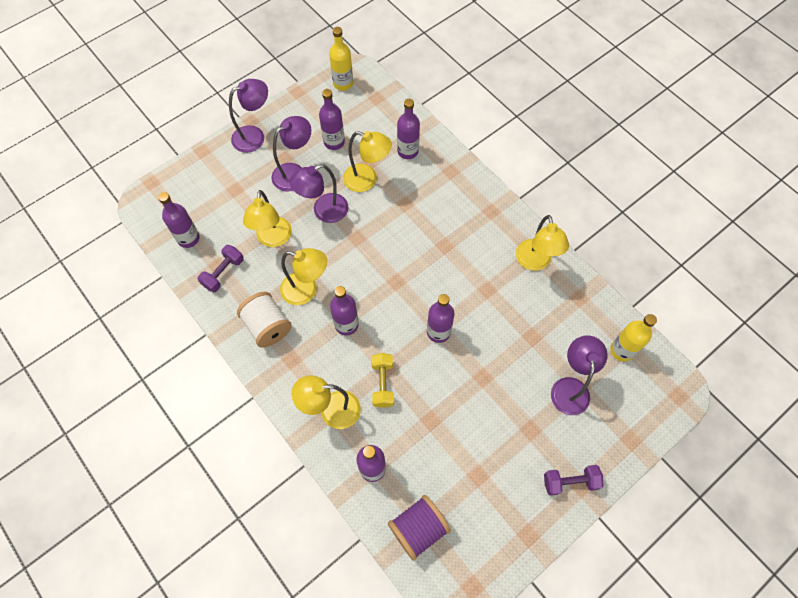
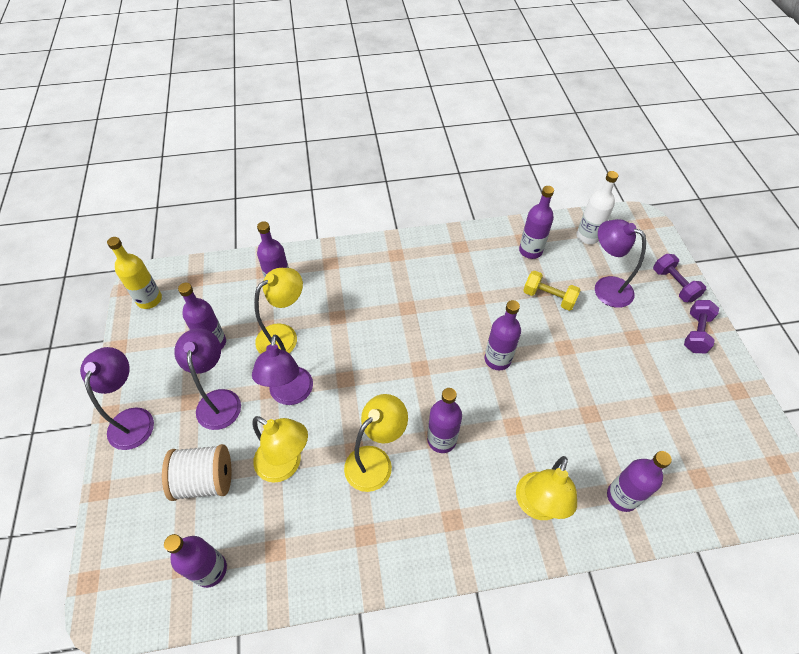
camera: 60 degrees left, 10 degrees down
(223, 273) = (291, 547): purple dumbbell -> purple dumbbell (674, 285)
(267, 326) = (395, 527): white spool -> white spool (205, 480)
(383, 383) = (529, 438): yellow dumbbell -> yellow dumbbell (548, 297)
(418, 529) = (704, 484): purple spool -> none
(535, 262) = (470, 250): yellow lamp -> none
(569, 309) = (530, 251): none -> purple bottle
(622, 350) = (587, 236): yellow bottle -> white bottle

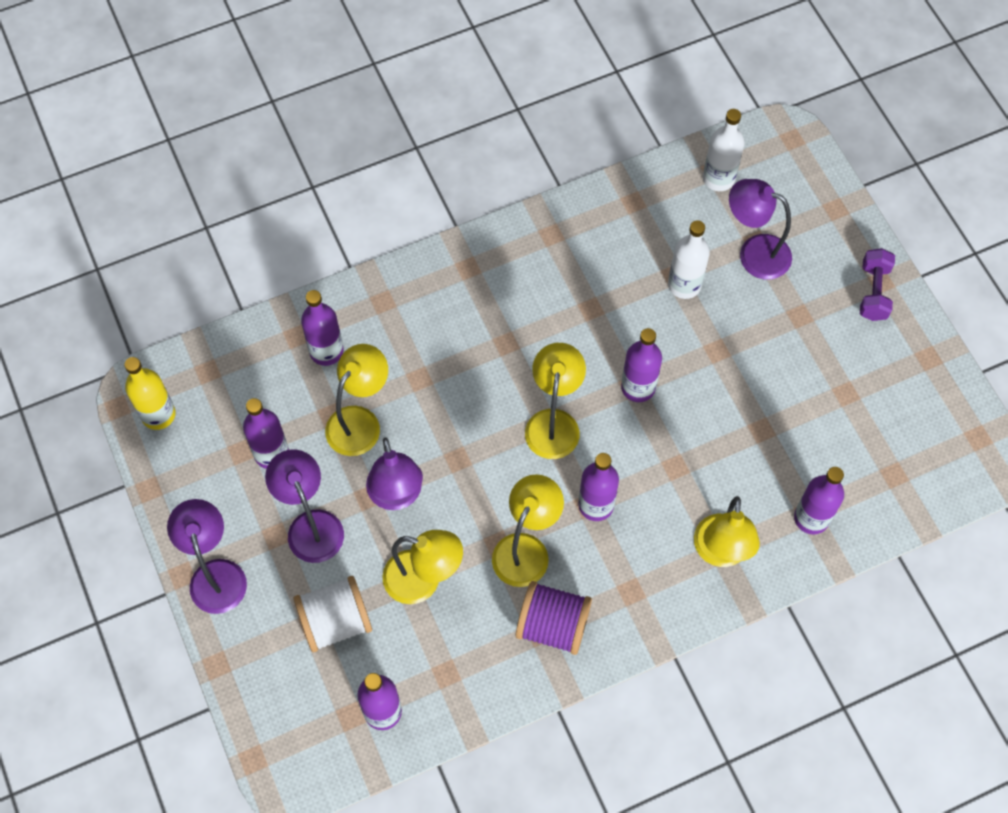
camera: 15 degrees left, 10 degrees up
(377, 532) = (552, 625): none -> purple spool
(426, 369) = (553, 422): none -> yellow lamp
(530, 251) = (647, 219): purple bottle -> none
(548, 297) = (684, 285): yellow dumbbell -> white bottle
(674, 285) = (840, 228): purple dumbbell -> none

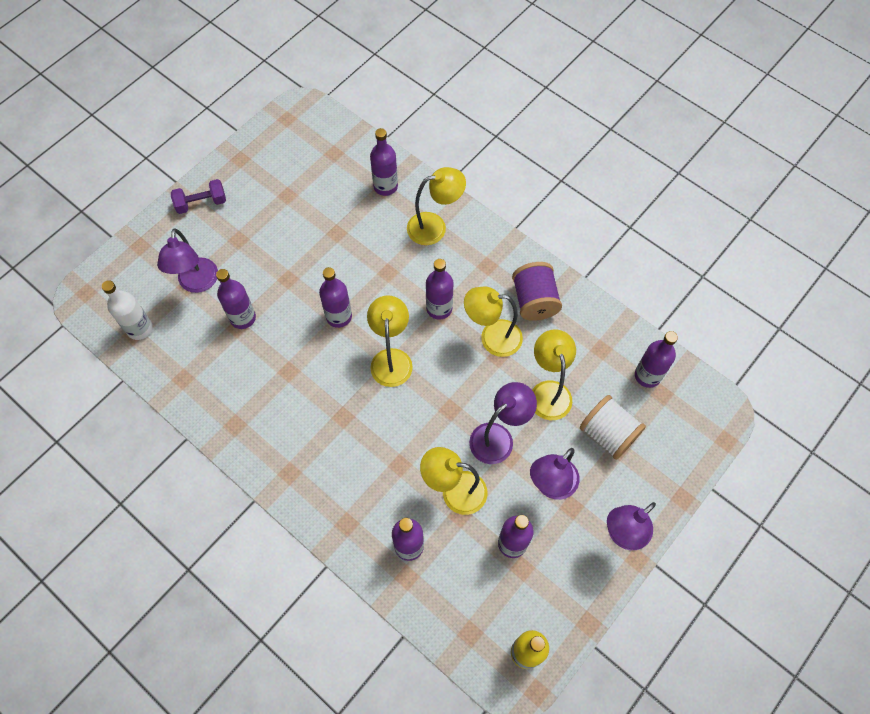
camera: 115 degrees left, 0 degrees up
(553, 422) = (391, 358): yellow lamp -> yellow lamp turned 105 degrees clockwise
(684, 285) = (243, 318): white bottle -> purple bottle

